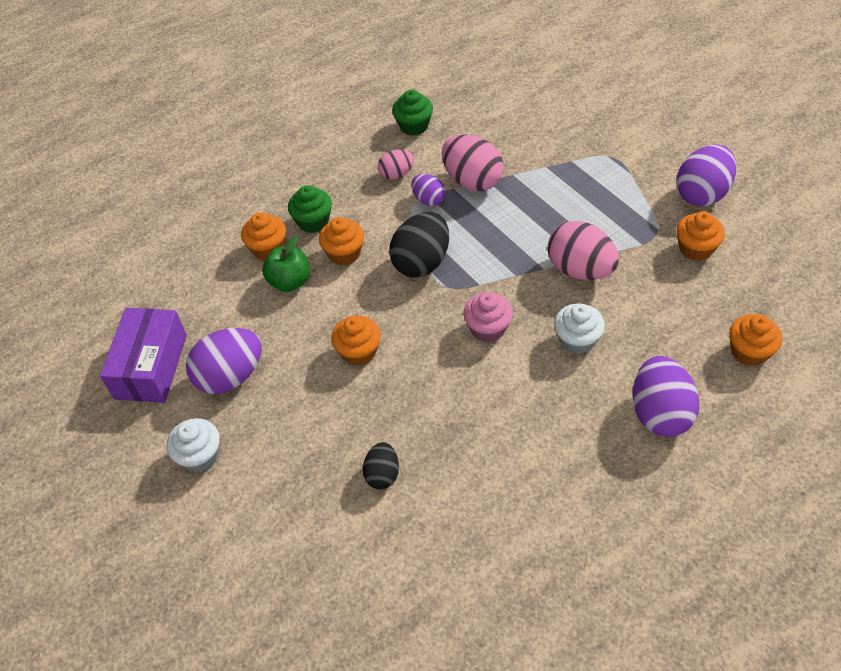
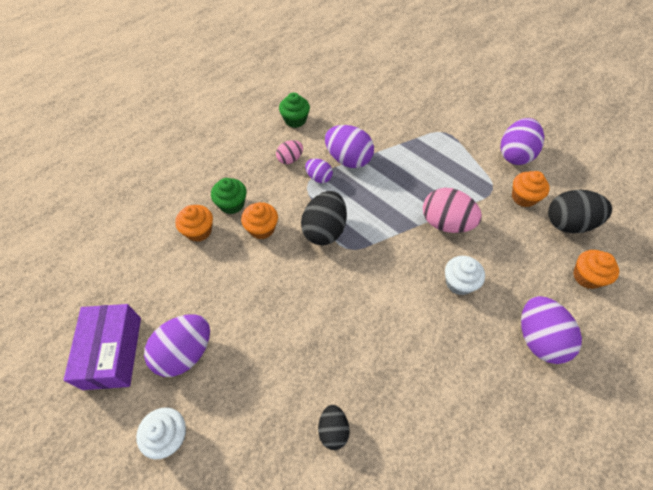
camera: 15 degrees left, 5 degrees up
(290, 281) = (222, 258): green apple -> none
(359, 351) = (290, 315): orange cupcake -> none
(472, 181) = (348, 159): pink egg -> purple egg
(488, 328) = (388, 281): pink cupcake -> none
(747, 286) = (568, 223): none -> black egg

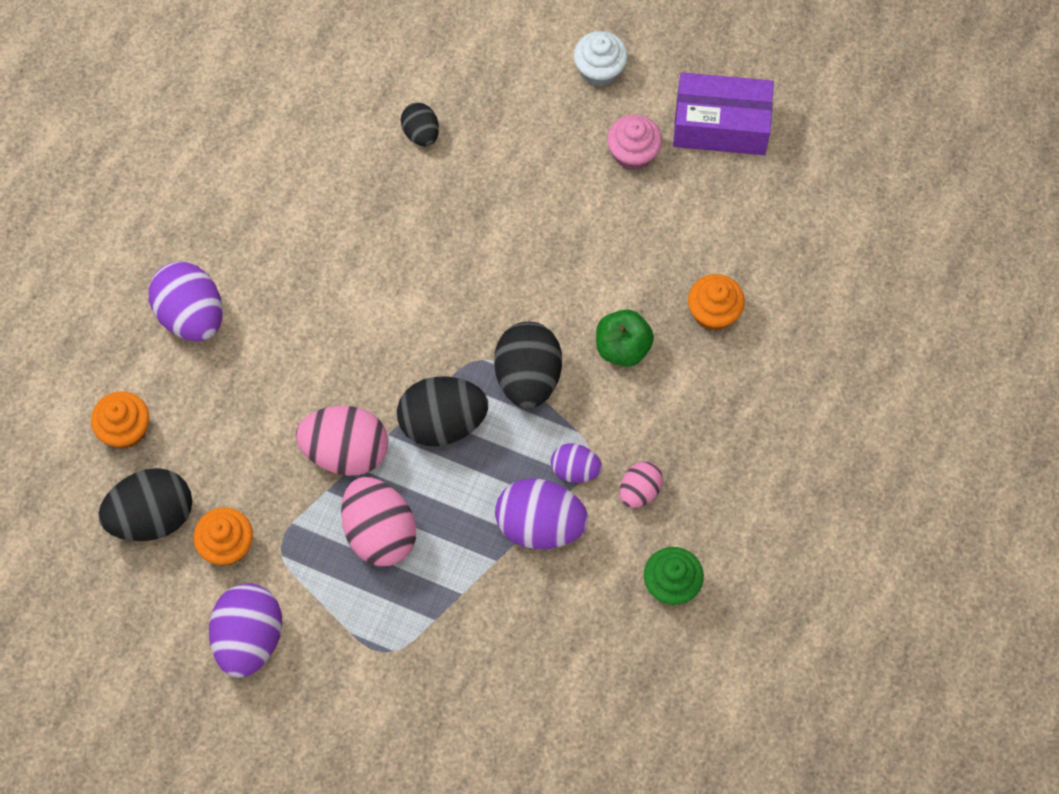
camera: 160 degrees right, 10 degrees up
(113, 352) = (720, 125): purple box -> purple box turned 60 degrees counterclockwise
(185, 352) = (633, 153): purple egg -> pink cupcake
(232, 204) = (690, 373): green cupcake -> none
(262, 228) = (622, 347): orange cupcake -> green apple
(384, 221) = (442, 422): none -> black egg
(435, 180) = (380, 532): none -> pink egg
(459, 283) = (308, 359): white cupcake -> none

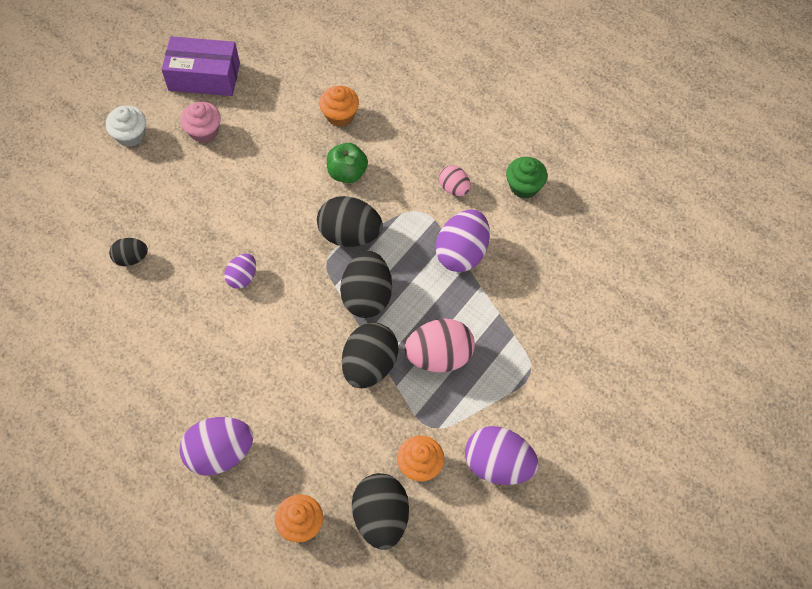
camera: 75 degrees left, 5 degrees down
(346, 452) = (370, 365): pink egg -> black egg
(575, 470) = (428, 222): purple egg -> purple egg (242, 277)
(720, 125) = (204, 76): purple box -> purple box turned 75 degrees clockwise

